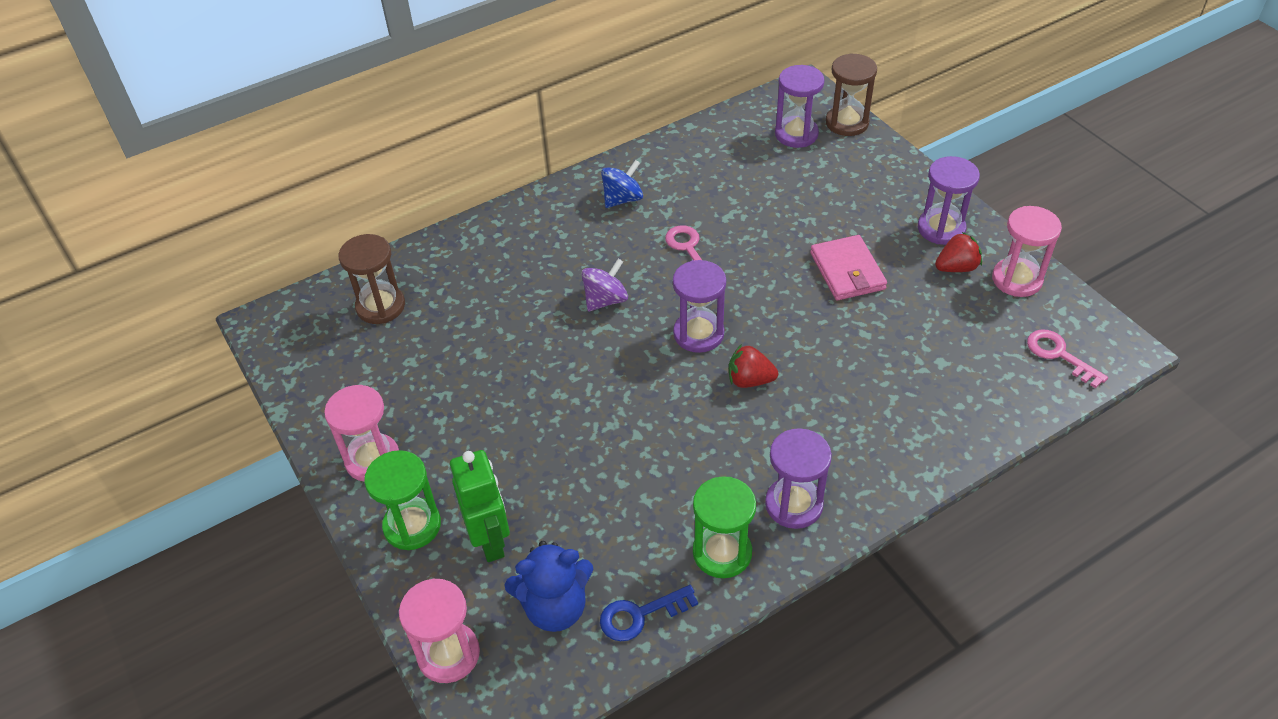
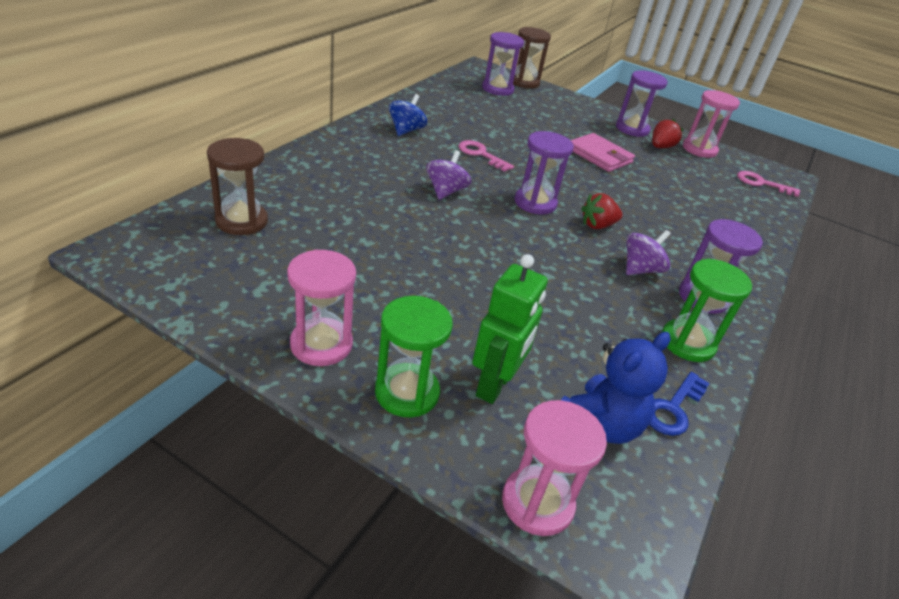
camera: 35 degrees left, 10 degrees down
(490, 541) = (495, 385): green robot -> green robot turned 75 degrees clockwise
(750, 451) = (640, 269): none -> purple spinning top

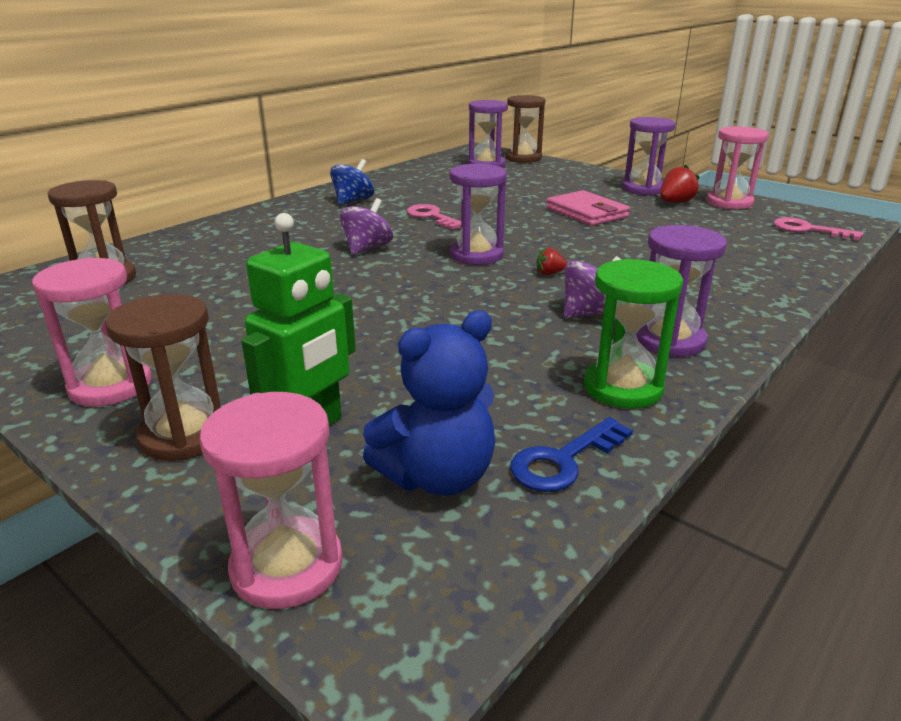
camera: 15 degrees right, 10 degrees down
(407, 392) = (184, 435): green hourglass -> brown hourglass
(597, 225) = (550, 273): red strawberry -> red strawberry, size x0.59

